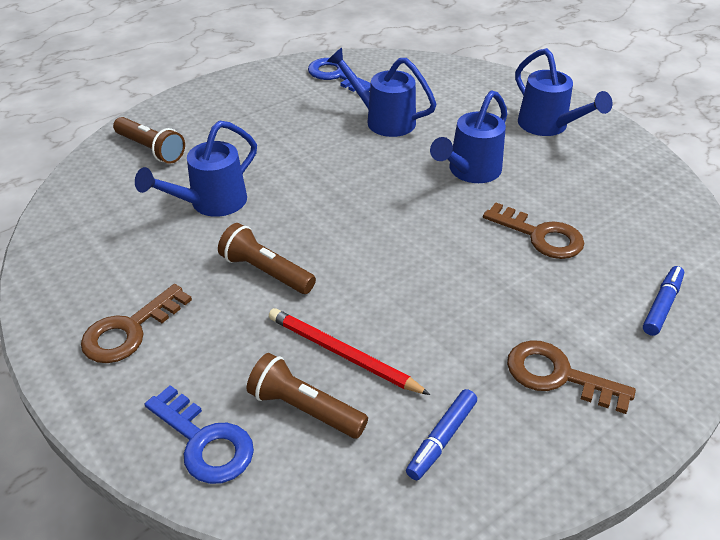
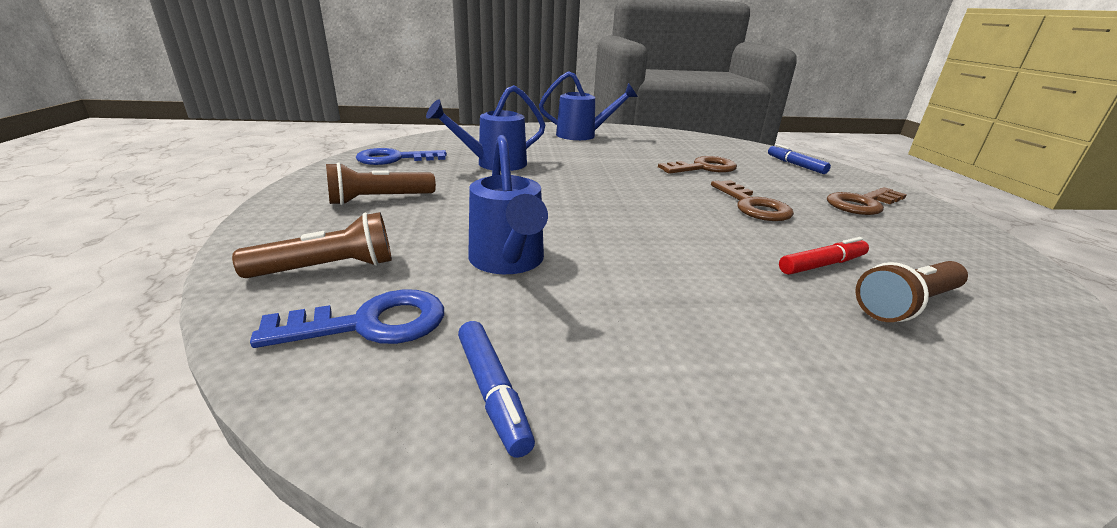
camera: 60 degrees left, 15 degrees down
(130, 330) = (731, 394): brown key -> brown key (752, 205)
(204, 441) = (979, 386): blue key -> blue key (370, 323)
(266, 271) = (668, 266): brown flashlight -> brown flashlight (379, 199)
(342, 354) = (822, 265): red pencil -> red marker
(441, 439) = (941, 257): blue marker -> blue marker (492, 392)
(470, 172) = (606, 162): blue watering can -> none

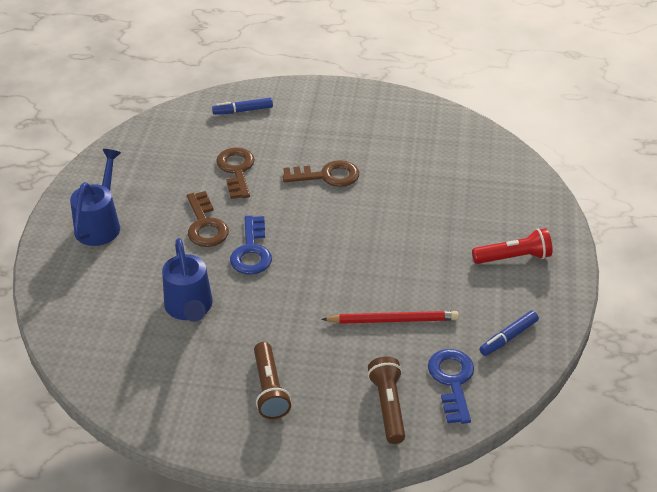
camera: 75 degrees left, 15 degrees up
(395, 159) = (151, 384): blue key -> blue key (251, 251)
(492, 392) = (508, 337): blue marker -> blue marker turned 150 degrees clockwise
(508, 262) = (393, 320): blue watering can -> red pencil
(749, 387) = (513, 257): none -> red flashlight
(822, 265) = (418, 185): red marker -> none
(862, 204) = (335, 119): brown key -> brown key (205, 225)
(907, 305) = (462, 176): brown flashlight -> none

